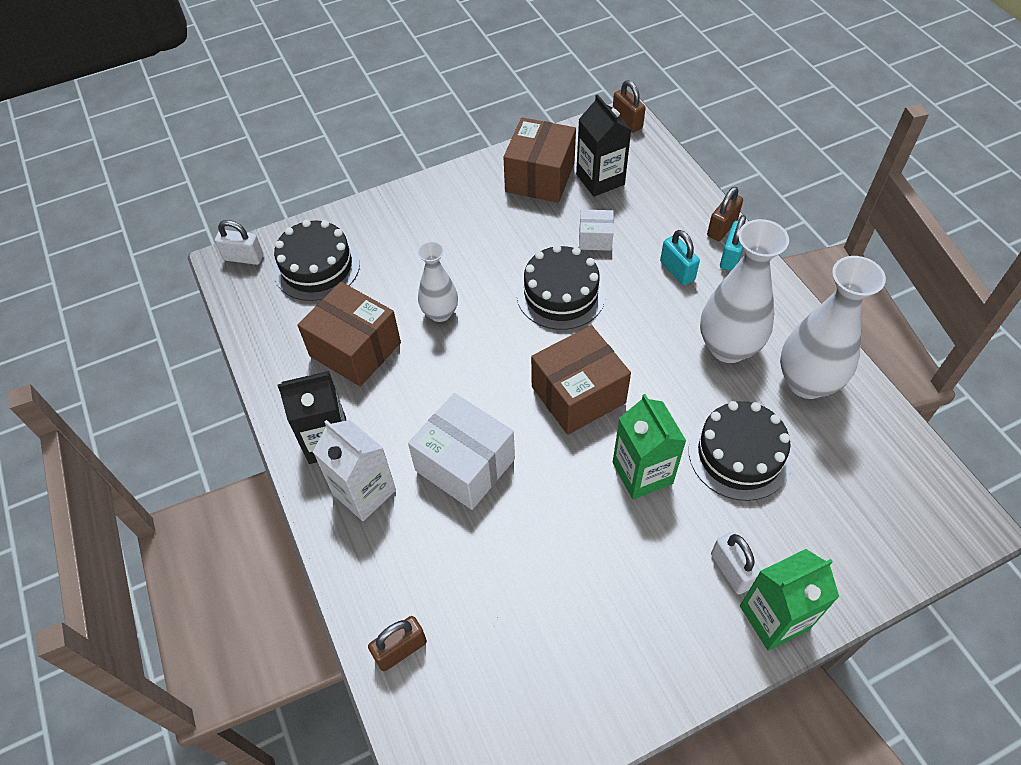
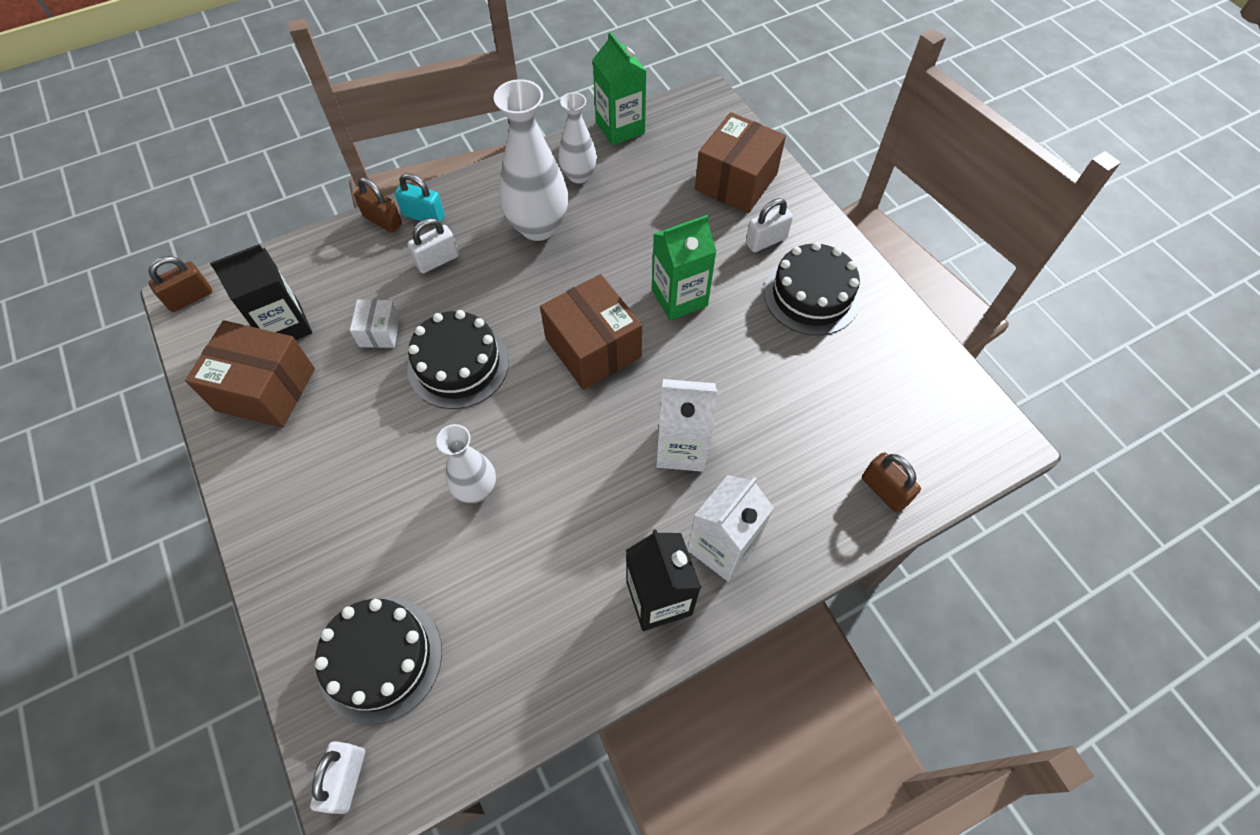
camera: 95 degrees left, 5 degrees up
(355, 349) = (526, 584): brown box -> brown box (736, 182)
(465, 465) = (681, 448): white box -> white carton
(677, 271) = (437, 260): turquoise padlock -> white padlock
(739, 454) = (655, 227): black cake -> black cake (811, 295)
(774, 617) = (801, 217): green carton -> green carton (620, 128)
(807, 382) = (579, 175): white vase -> white vase, size x0.60

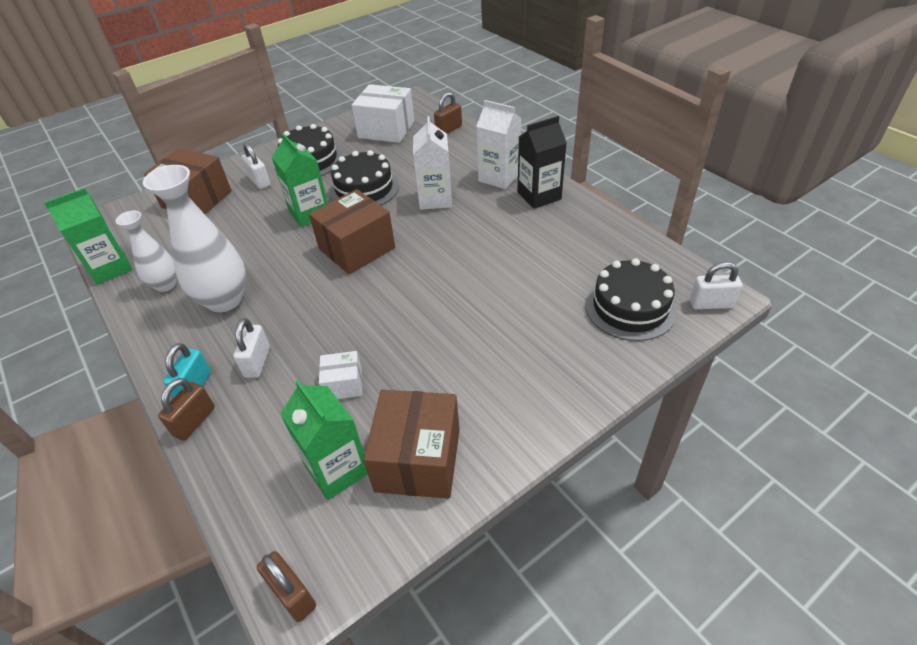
camera: 95 degrees left, 15 degrees down
(285, 326) = (337, 469): black carton -> green carton
(437, 260) = (257, 362): white padlock -> white padlock turned 45 degrees clockwise
(458, 365) = (377, 321): black cake -> black cake (364, 188)
(476, 489) = (489, 286): white vase -> none
(893, 396) = (386, 129): none -> white box

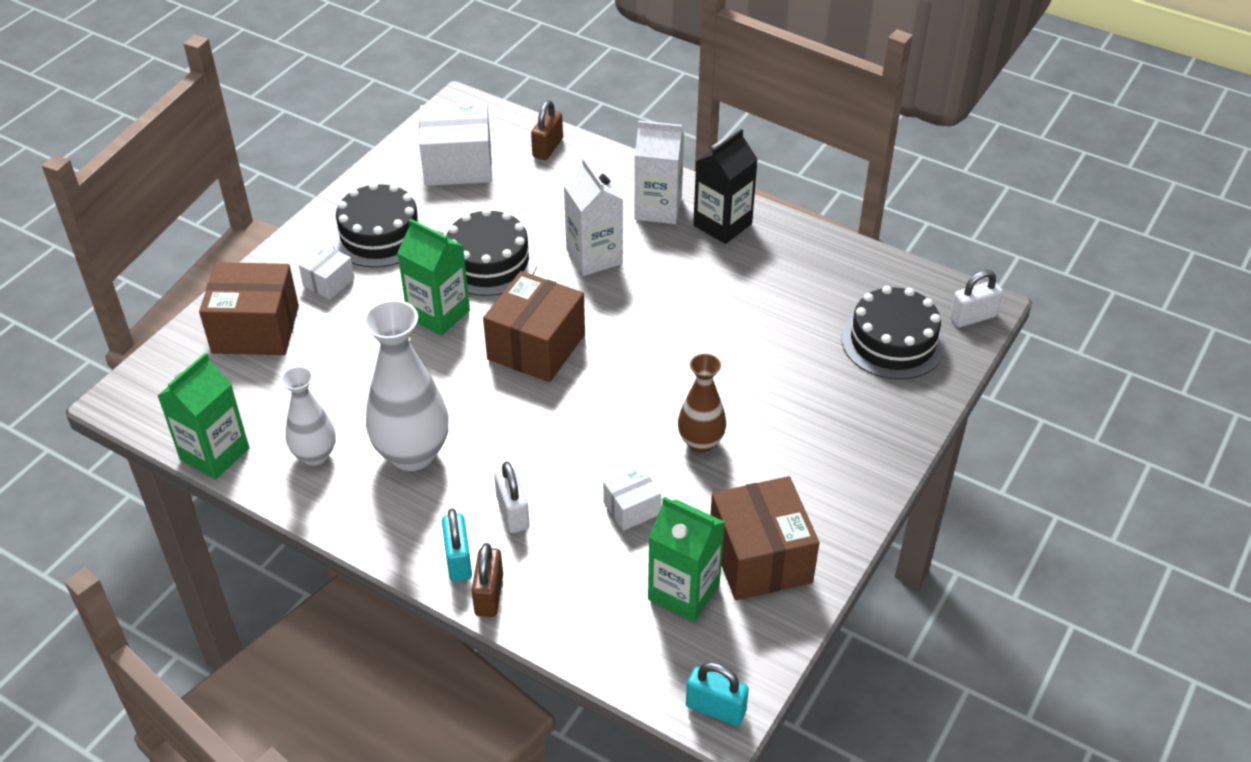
camera: 25 degrees left, 0 degrees up
(259, 181) = (329, 282): white padlock -> white box
(292, 594) = (715, 709): brown padlock -> turquoise padlock
(429, 347) = (700, 442): none -> brown vase

